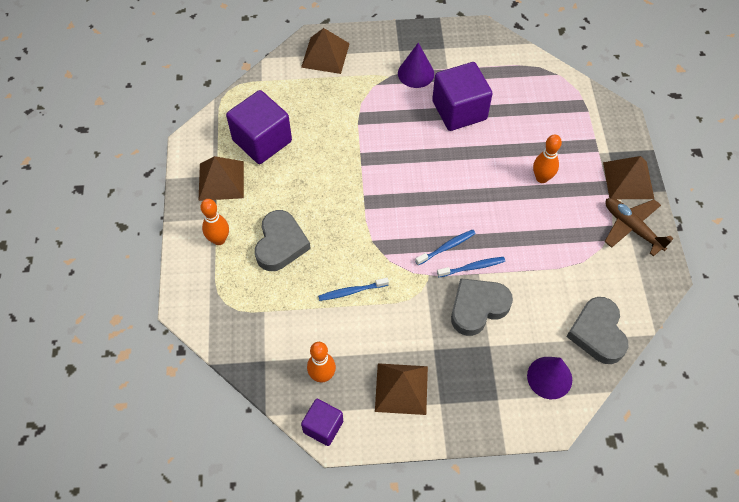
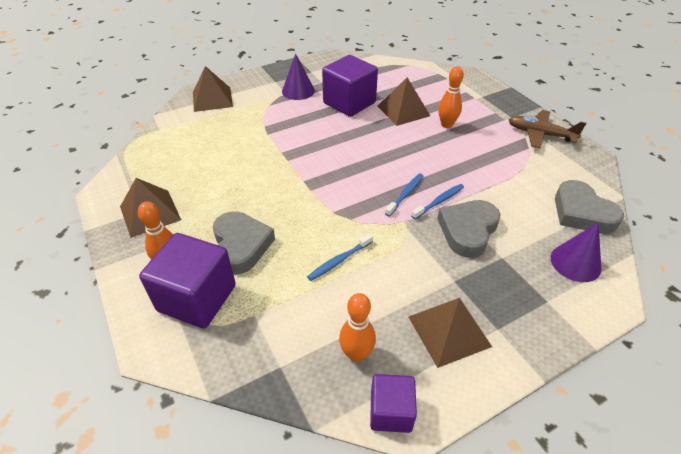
camera: 25 degrees left, 15 degrees down
(262, 141) = (180, 170): purple cube -> purple cube (197, 298)
(628, 180) = (511, 108): brown pyramid -> brown pyramid (403, 111)

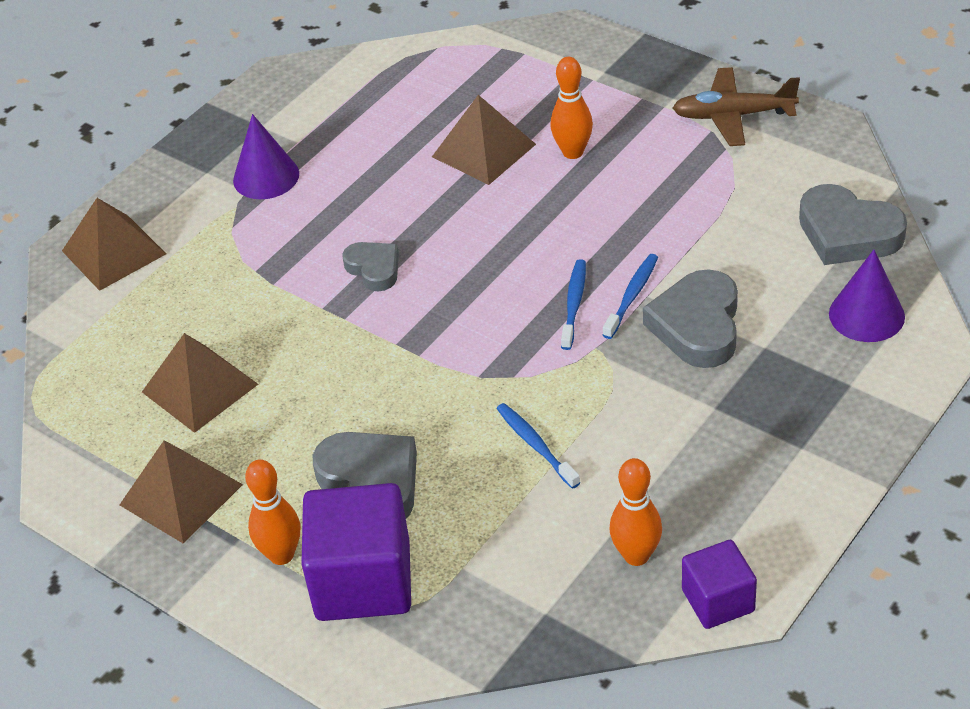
camera: 20 degrees left, 0 degrees up
(317, 143) = (374, 269): none -> grey heart
(339, 261) = (535, 445): blue toothbrush -> blue toothbrush turned 120 degrees clockwise
(349, 103) = (378, 169): purple cube -> none
(449, 331) = (740, 477): brown pyramid -> brown pyramid (199, 388)

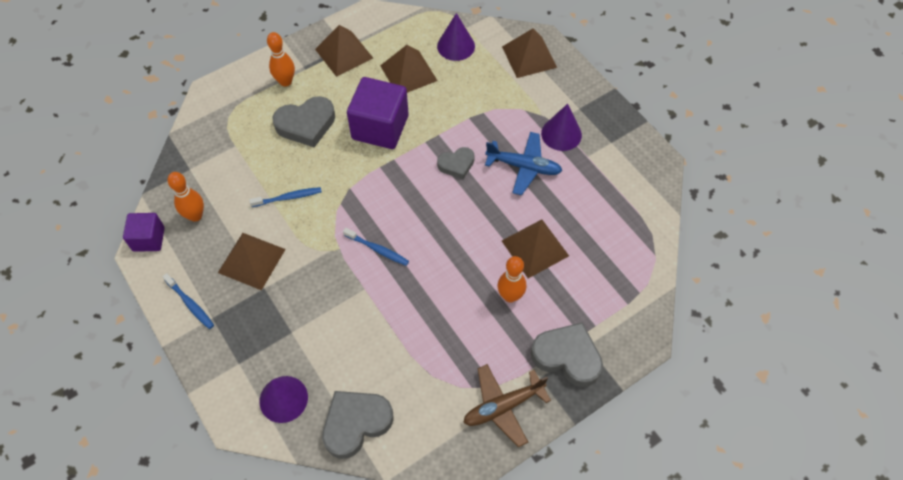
camera: 105 degrees right, 15 degrees up
(115, 347) = (456, 46): none -> purple cone
(346, 198) = (524, 167): none -> blue plane
(363, 581) = (252, 107): purple cube -> purple cube (380, 127)
(632, 296) = (368, 280): blue toothbrush -> blue toothbrush (190, 304)
(677, 442) = (251, 260): none -> brown pyramid
(697, 326) = (326, 304): grey heart -> grey heart (567, 356)
(733, 116) = (503, 407): brown plane -> brown plane turned 135 degrees counterclockwise

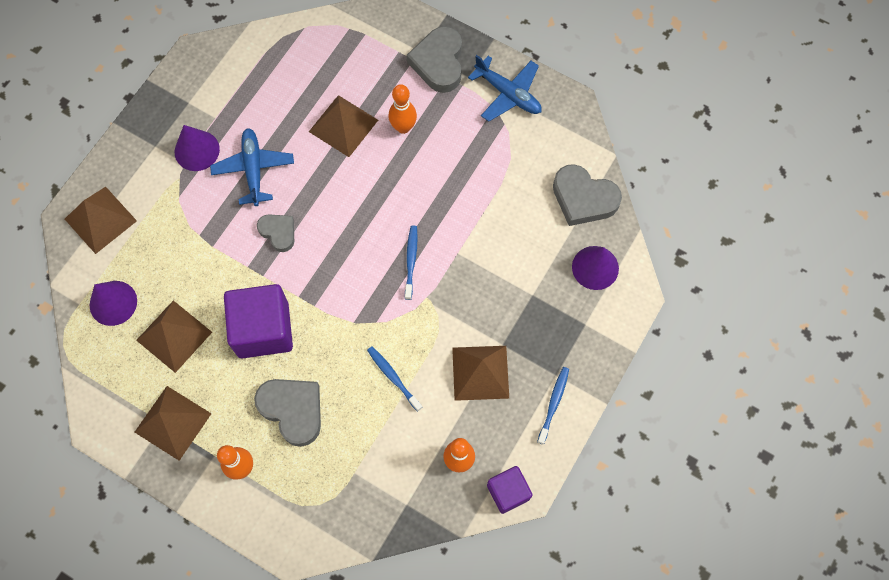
camera: 115 degrees left, 10 degrees up
(503, 407) = (508, 94): brown plane -> blue plane

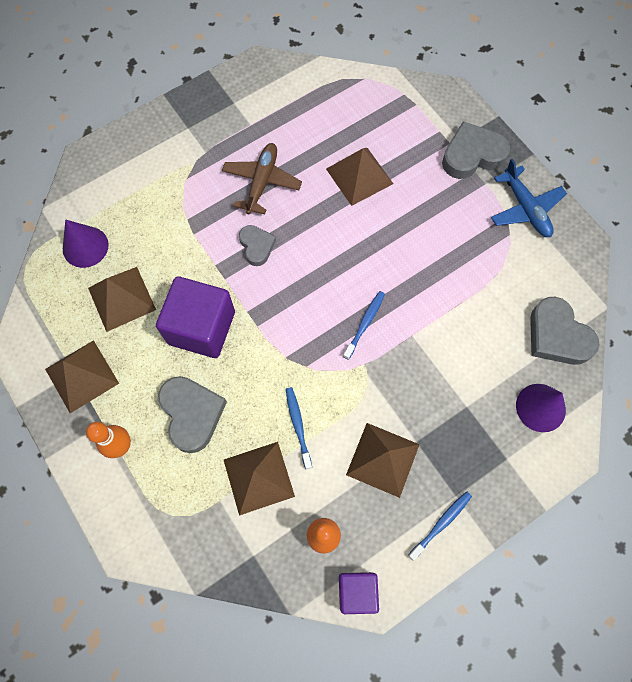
camera: 25 degrees right, 0 degrees up
(100, 220) = (111, 171): brown pyramid -> brown pyramid (258, 478)
(197, 150) = (221, 146): purple cone -> none
(253, 169) = (262, 182): blue plane -> brown plane
(403, 127) = (413, 199): orange bowling pin -> none
(438, 63) = (472, 155): grey heart -> grey heart turned 45 degrees clockwise

